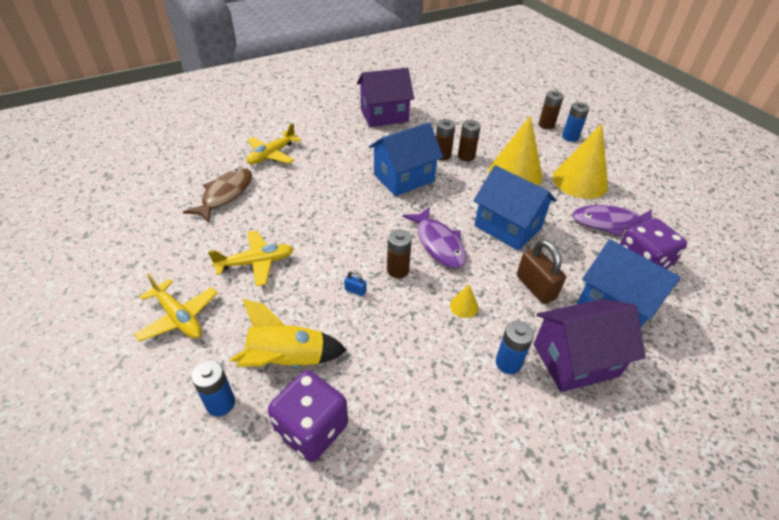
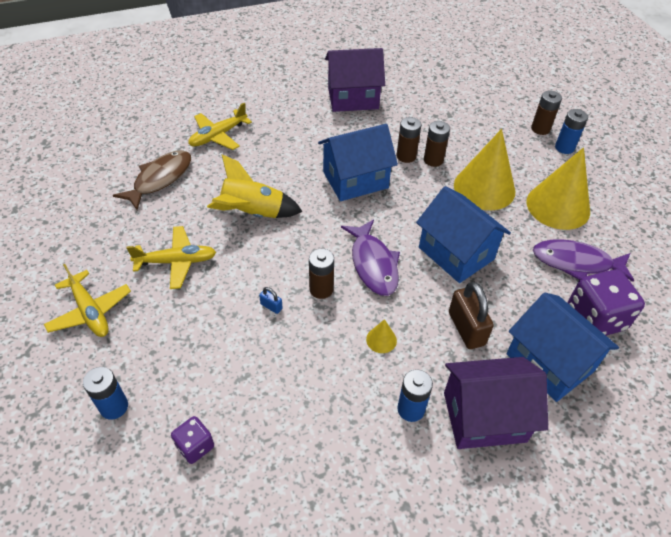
camera: 10 degrees right, 5 degrees up
(287, 360) = (186, 372): yellow rocket -> yellow rocket (253, 213)
(312, 429) = (195, 446): purple dice -> purple dice, size x0.54

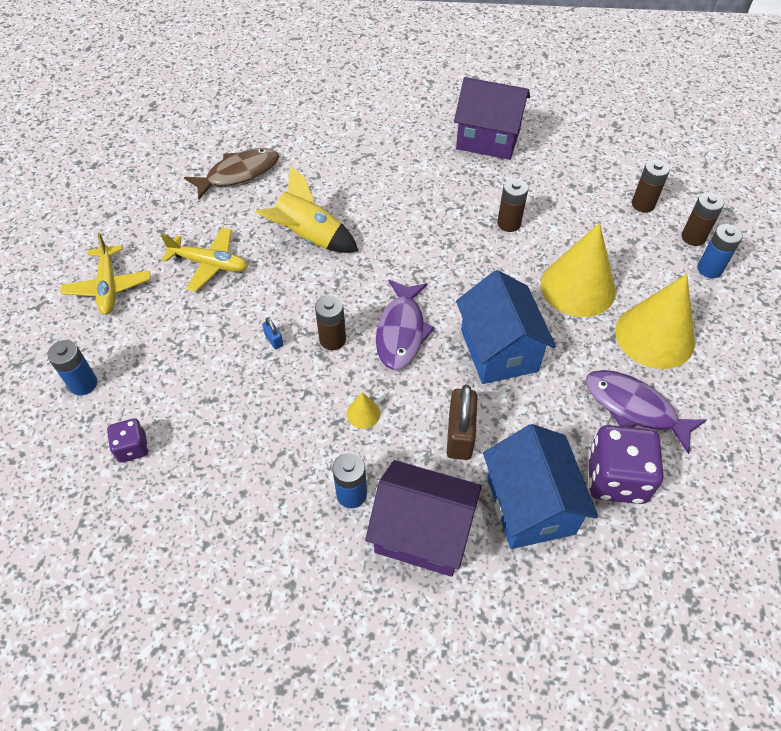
camera: 25 degrees right, 5 degrees up
(218, 136) = (320, 143): yellow plane -> none
(355, 180) = (436, 234): blue house -> none
(433, 160) = (537, 237): brown battery -> brown battery (643, 204)

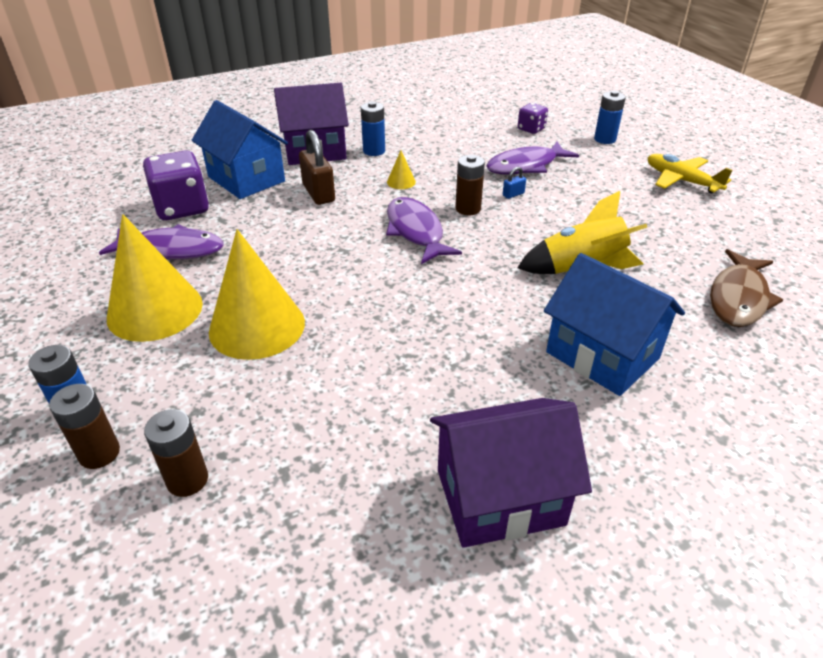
camera: 150 degrees right, 15 degrees down
(209, 264) = (634, 218): yellow plane -> none
(216, 378) = (526, 166): none -> purple fish
(274, 340) = (513, 194): blue padlock -> blue padlock turned 60 degrees counterclockwise
(499, 350) = (317, 248): blue house -> blue house (602, 355)
(509, 223) = (378, 367): brown battery -> none

